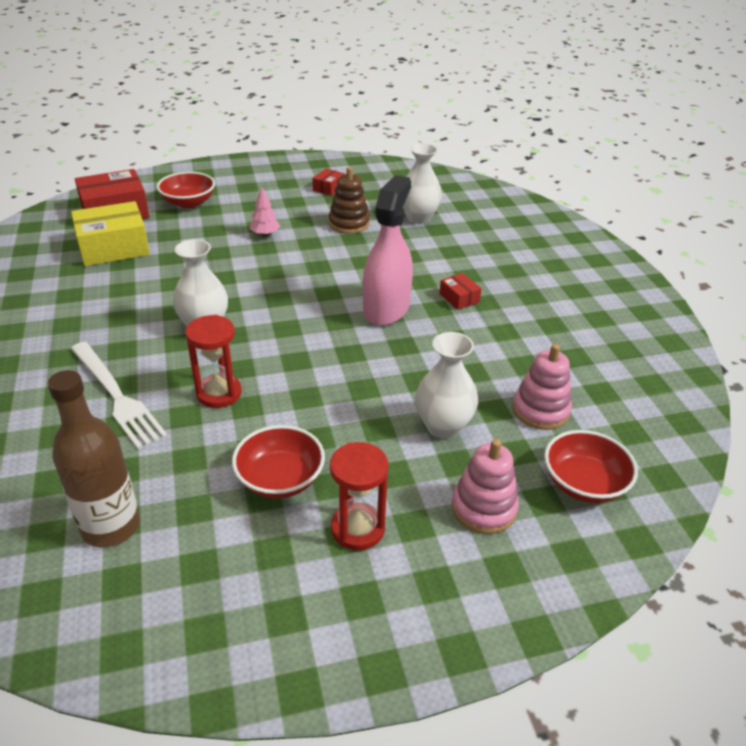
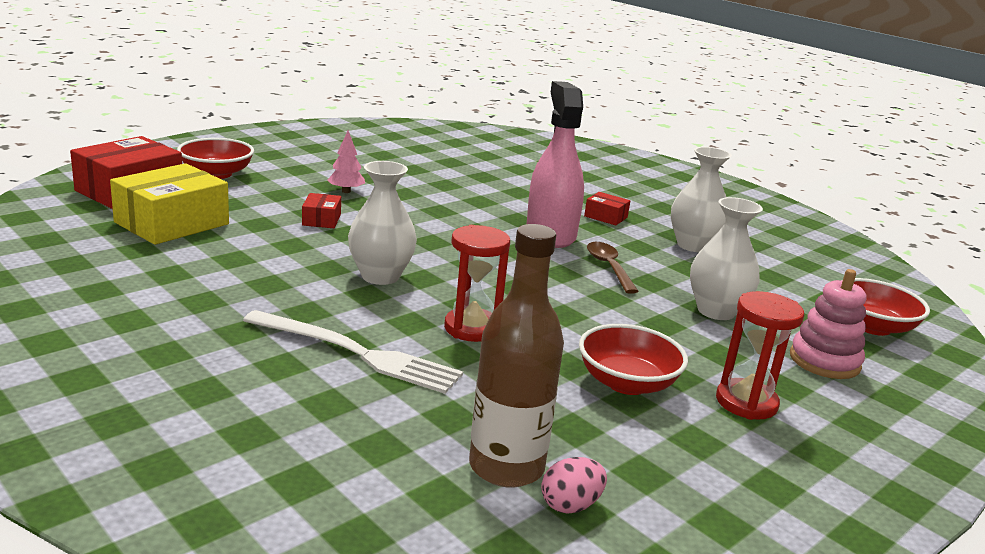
camera: 30 degrees left, 15 degrees down
(118, 574) = (570, 505): none -> pink egg
(328, 188) = (366, 148): red box -> red box (321, 220)
(349, 223) = (425, 173): brown stacking toy -> none
(398, 356) = (609, 267): none -> brown spoon
(418, 218) = (489, 162): white vase -> white vase (693, 245)
(540, 410) = (776, 284): pink stacking toy -> none

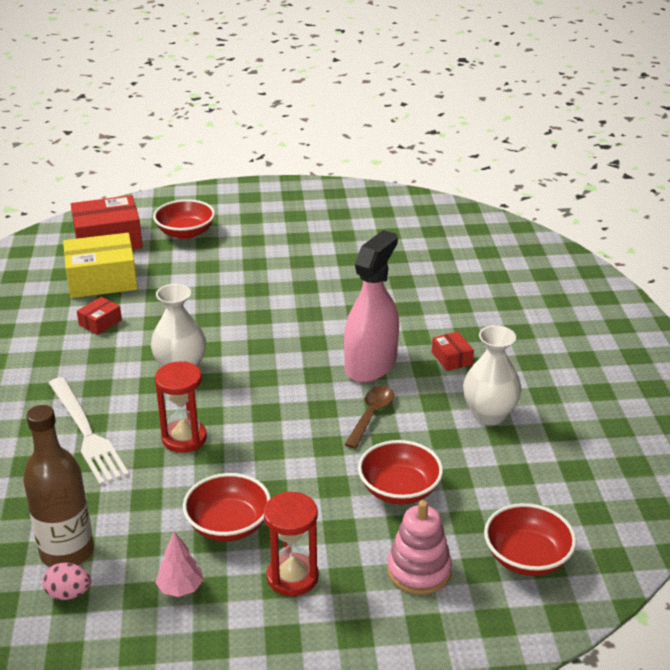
camera: 40 degrees right, 10 degrees up
(321, 220) = (205, 301): red box -> red box (100, 322)
(346, 191) = (260, 274): pink tree -> pink tree (180, 588)
(716, 311) = (399, 490): white vase -> red bowl

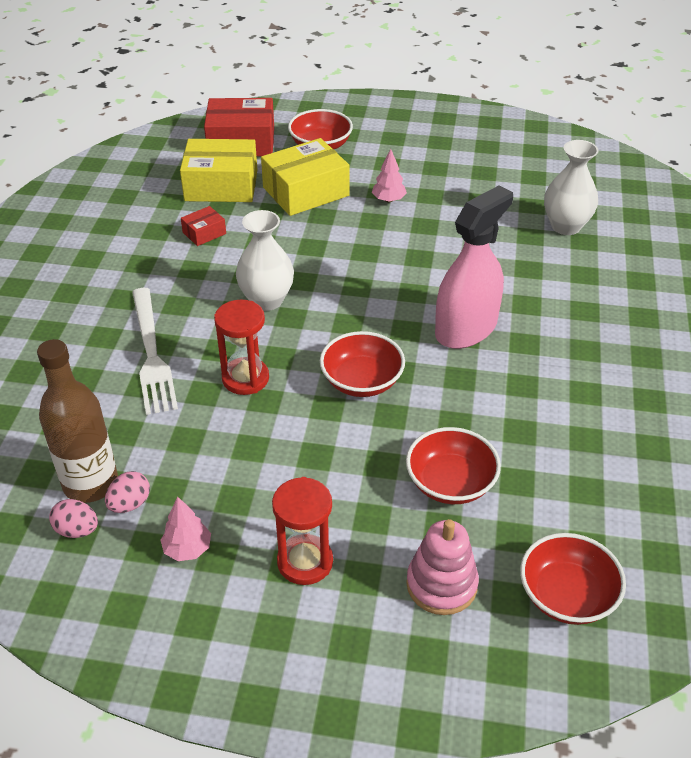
camera: 15 degrees right, 10 degrees up
(112, 562) = (130, 504): none -> pink egg
(185, 274) = (306, 191): none -> yellow box
(228, 525) = (258, 487): red bowl -> red bowl (362, 381)
(265, 270) = (388, 200): none -> pink tree
(371, 415) = (448, 388): brown spoon -> none
(452, 358) = (557, 337): red box -> none
(489, 415) = (578, 412): white vase -> white vase (565, 226)

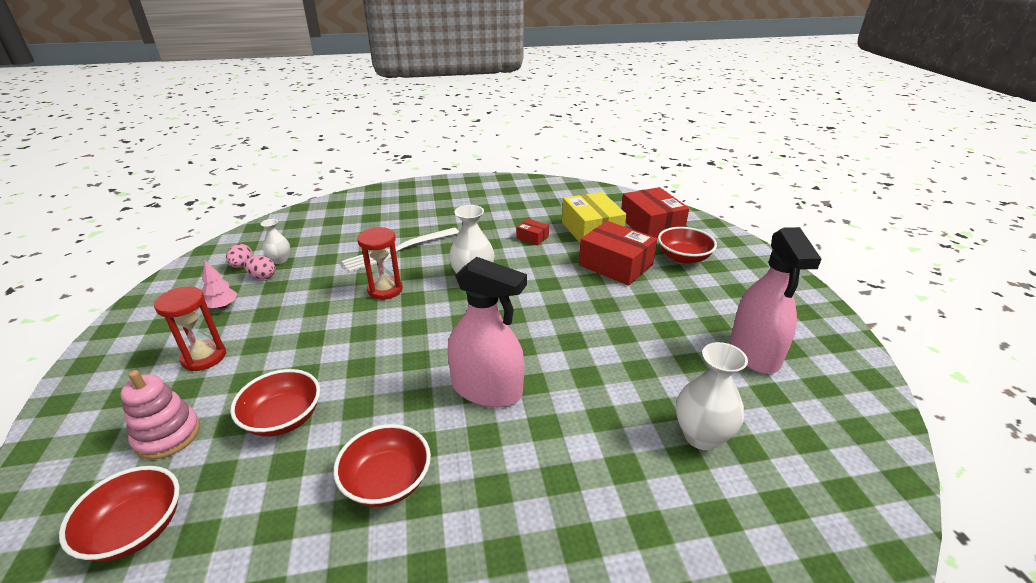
camera: 70 degrees right, 10 degrees down
(90, 483) = (280, 260): brown bottle -> white vase
(306, 191) = (615, 265): yellow box -> red box
(362, 381) = (397, 343): red bowl -> red bowl (387, 481)
(388, 200) = (641, 306): pink tree -> none
(484, 164) = (754, 352): none -> pink spray bottle

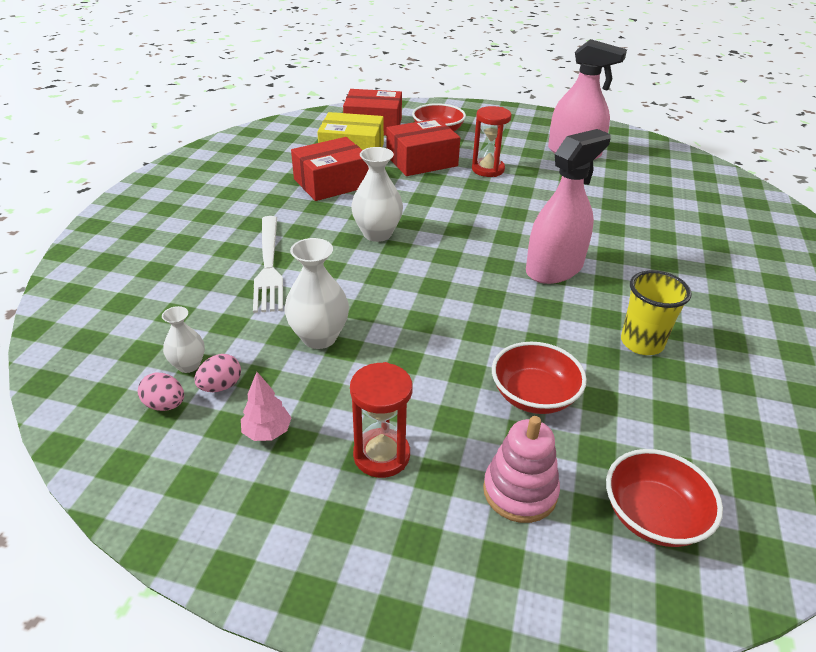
camera: 65 degrees left, 5 degrees up
(385, 290) = (349, 291): red hourglass -> red hourglass (488, 169)
(387, 481) = (642, 343): red bowl -> yellow cup
(532, 237) = (332, 183): red box -> red box, size x2.10
(701, 436) = (645, 200): white vase -> white vase (319, 337)

